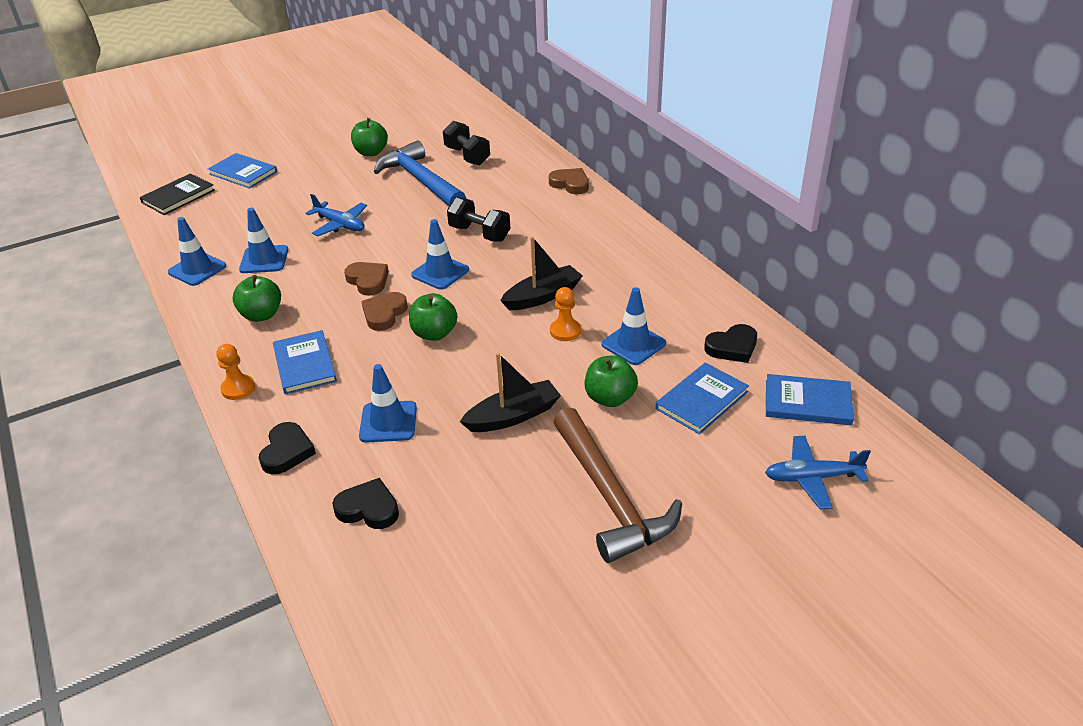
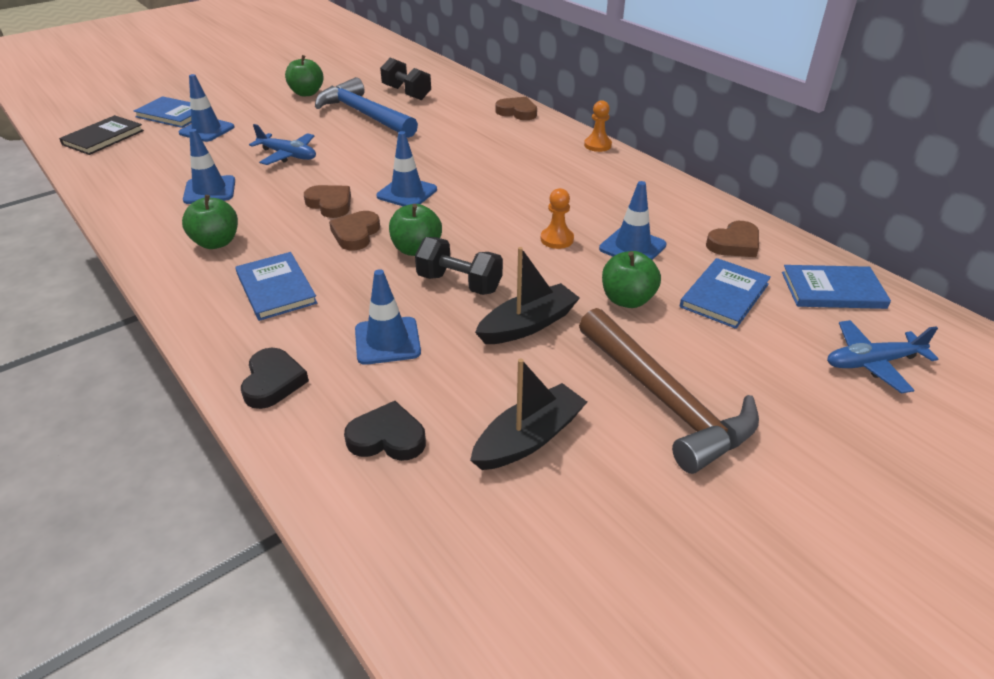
camera: 10 degrees left, 0 degrees up
(197, 269) = (134, 203): blue traffic cone -> blue traffic cone (207, 130)
(238, 388) = (201, 318): orange pawn -> orange pawn (597, 145)
(479, 233) = (438, 157): black dumbbell -> black dumbbell (459, 283)
(543, 296) = (522, 209): black boat -> black boat (529, 438)
(732, 347) = (734, 244): black heart -> brown heart

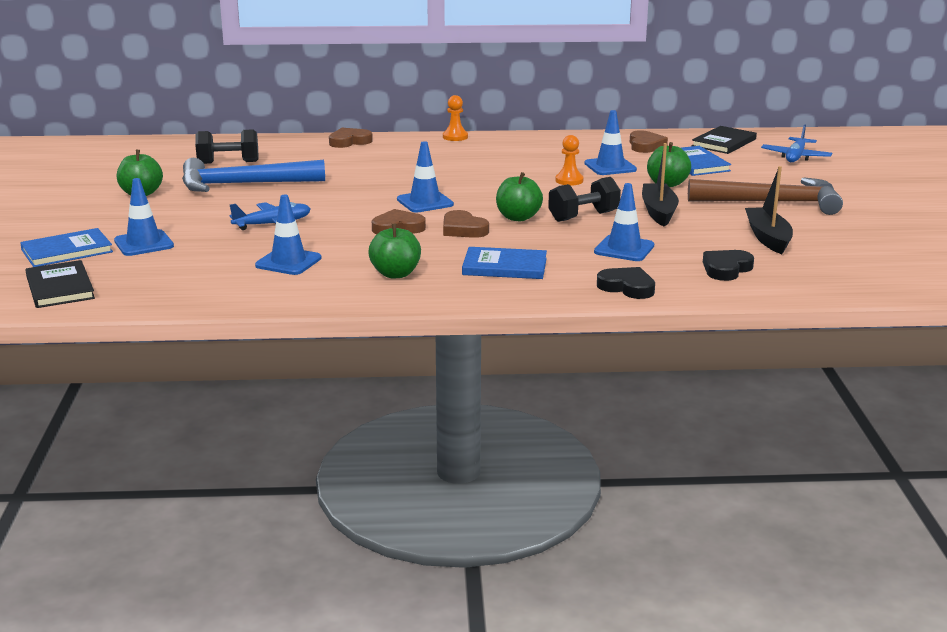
camera: 55 degrees left, 15 degrees down
(832, 290) = (723, 142): blue book -> black book

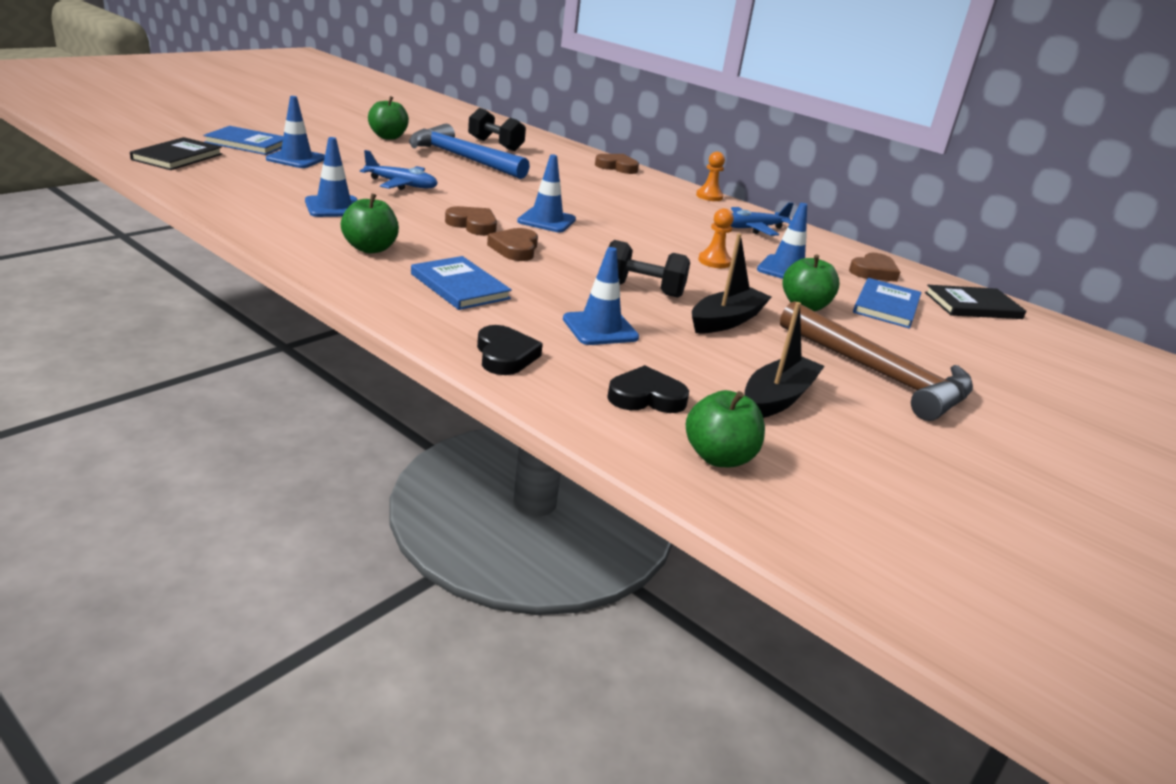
camera: 40 degrees right, 5 degrees up
(518, 217) = (584, 263): green apple -> green apple (719, 457)
(795, 157) = (1031, 353): blue plane -> blue plane (753, 228)

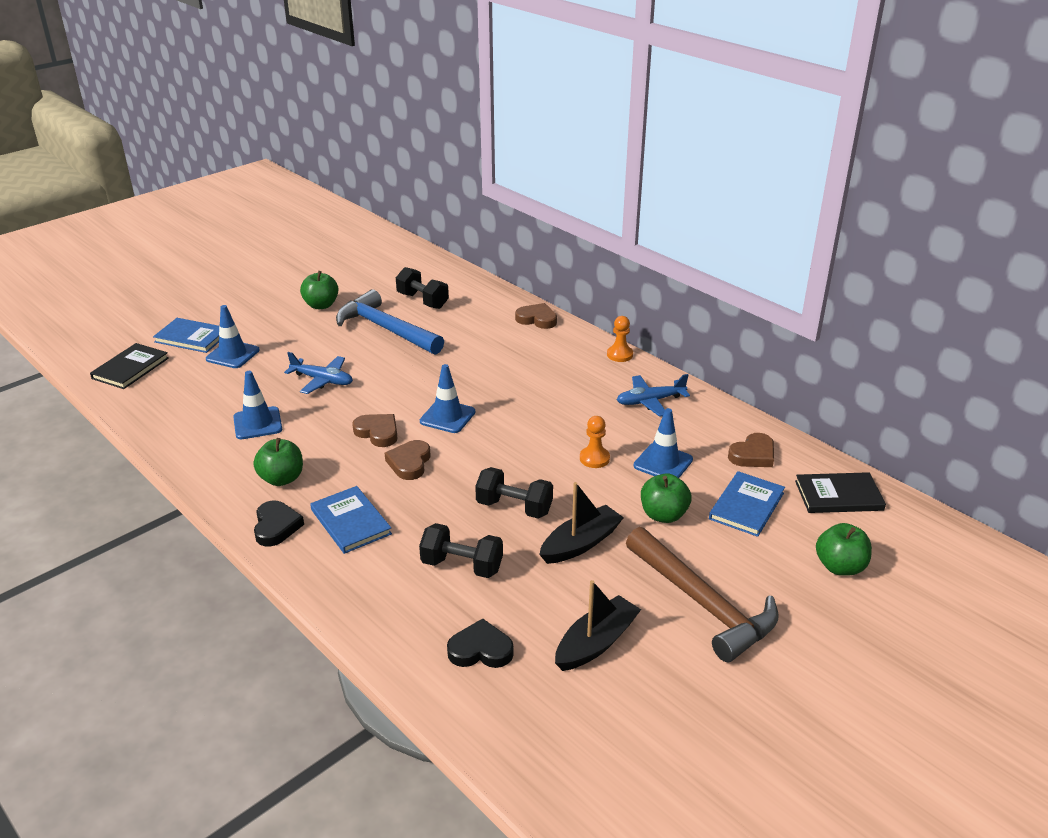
camera: 10 degrees right, 5 degrees up
(505, 355) = (372, 608): black heart -> black heart (276, 526)
(600, 328) = (462, 566): blue traffic cone -> black dumbbell
(719, 457) = (523, 717): green apple -> green apple (840, 567)

